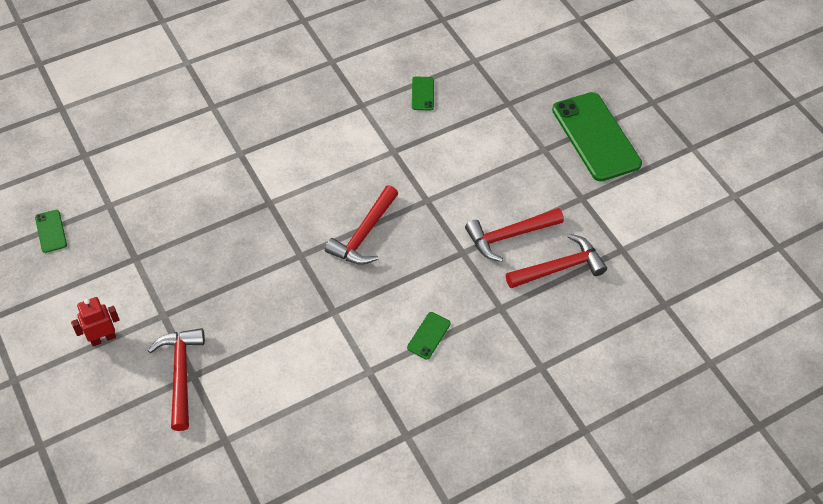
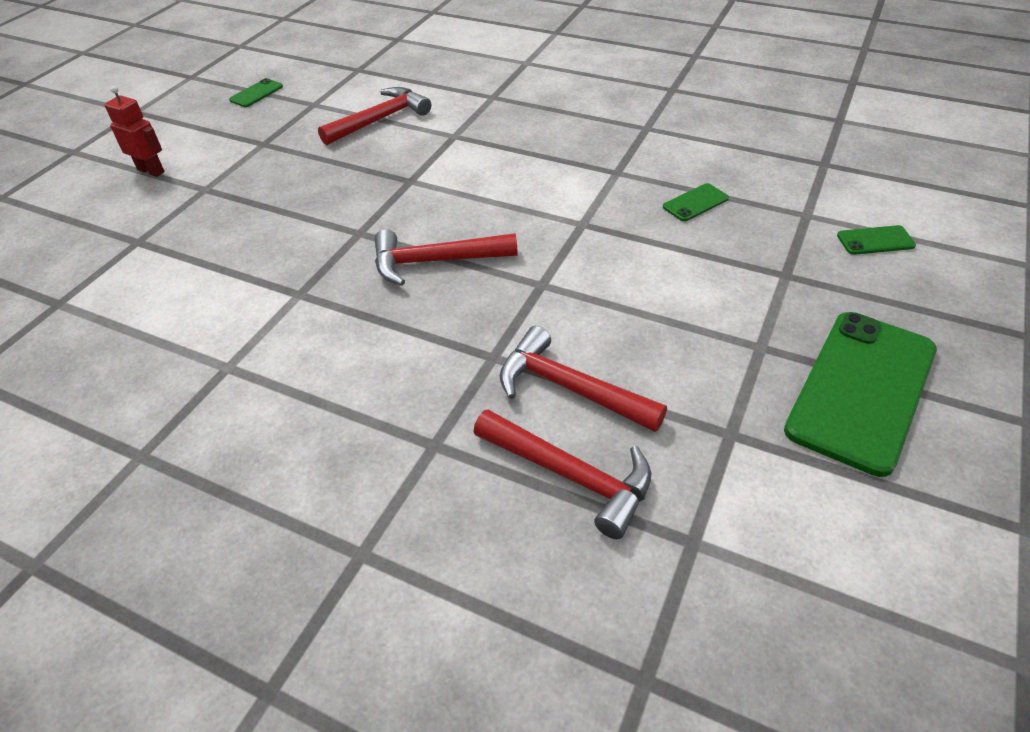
camera: 60 degrees right, 10 degrees down
(180, 374) = (134, 233): red hammer -> red hammer (380, 120)
(428, 335) = (325, 393): green phone -> green phone (875, 240)

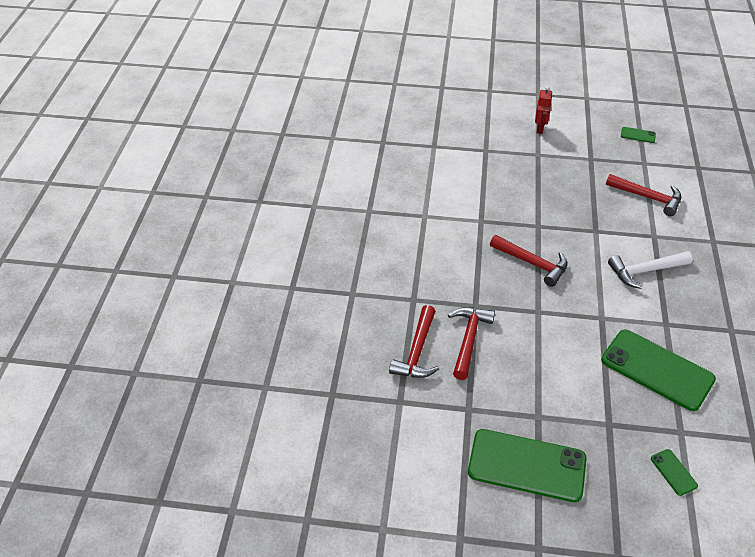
camera: 70 degrees right, 0 degrees up
(435, 261) = (532, 263): red hammer -> red hammer turned 150 degrees clockwise
(514, 161) = (645, 271): none -> white hammer
(695, 203) = (657, 370): green phone -> green phone, size x2.37

